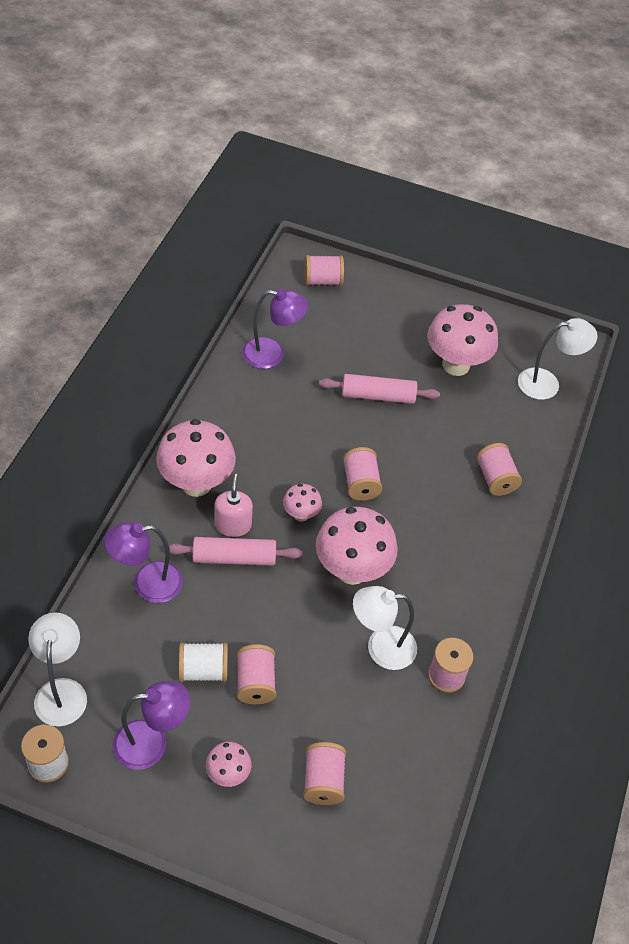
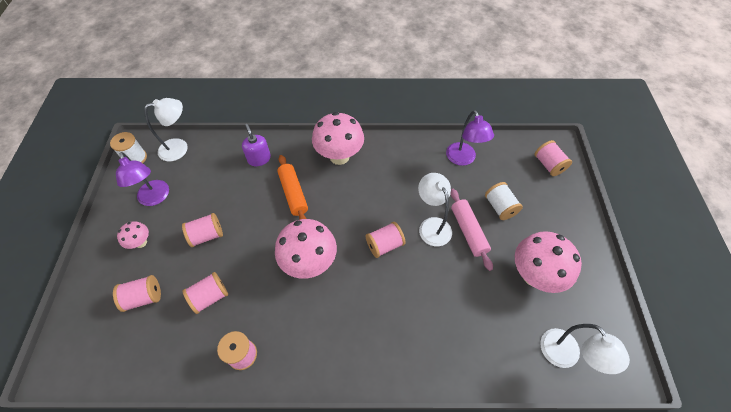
camera: 75 degrees right, 5 degrees up
(147, 584) = (259, 159): purple lamp -> purple soap dispenser
(203, 670) = (208, 206): white spool -> white spool (500, 207)
(233, 525) = (317, 185): pink soap dispenser -> none
(234, 558) = (293, 193): pink rolling pin -> orange rolling pin
(301, 515) = (341, 218): pink mushroom -> none
(381, 647) = (253, 301): white lamp -> white lamp (432, 225)
(495, 479) = (438, 340): pink spool -> pink spool (210, 297)

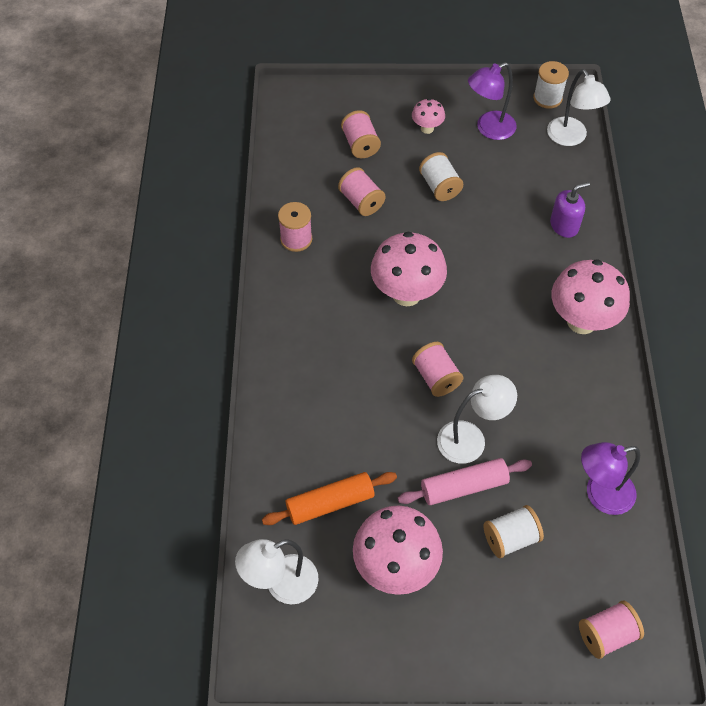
camera: 90 degrees right, 0 degrees up
(206, 235) = (439, 186): pink spool -> white spool
(293, 193) = (509, 269): orange rolling pin -> orange rolling pin (330, 503)

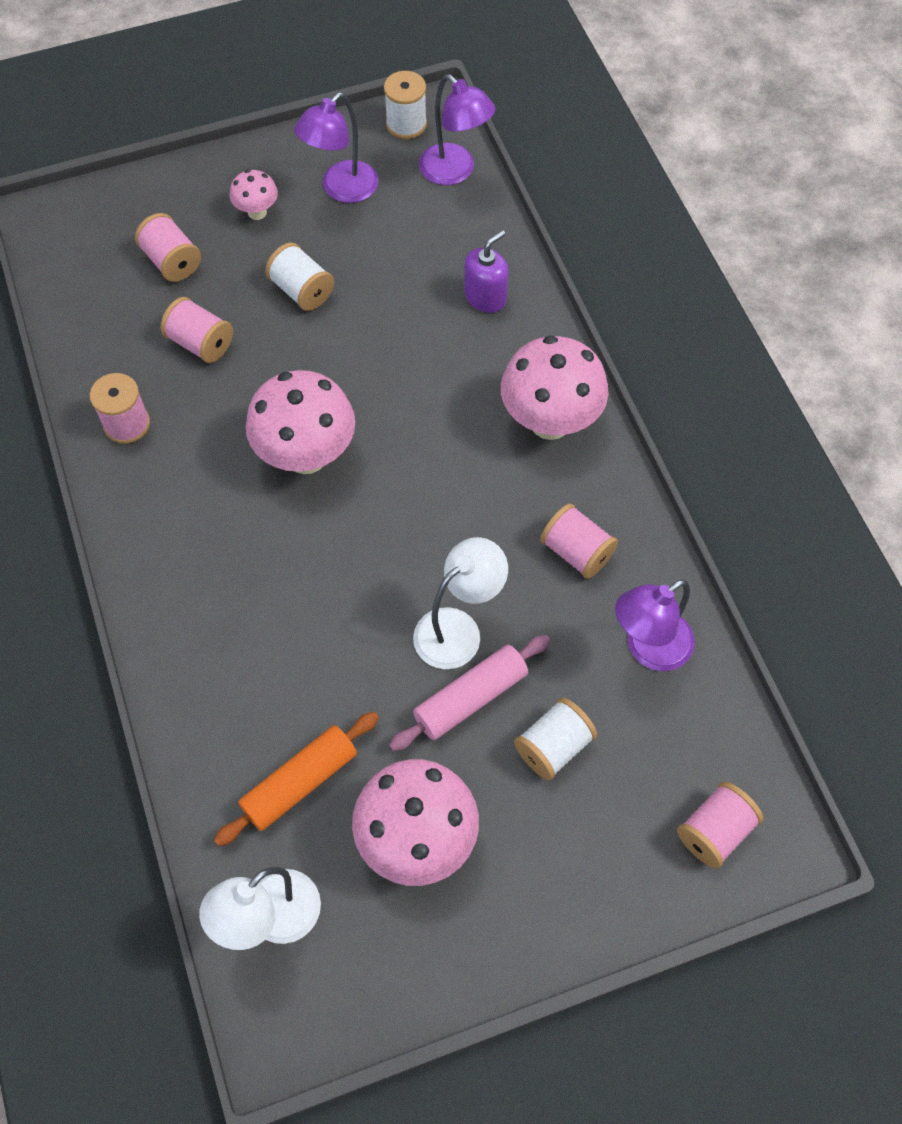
camera: 20 degrees left, 5 degrees up
(436, 377) = (384, 560): pink spool -> pink spool (576, 552)
(571, 138) = (455, 172): white lamp -> purple lamp

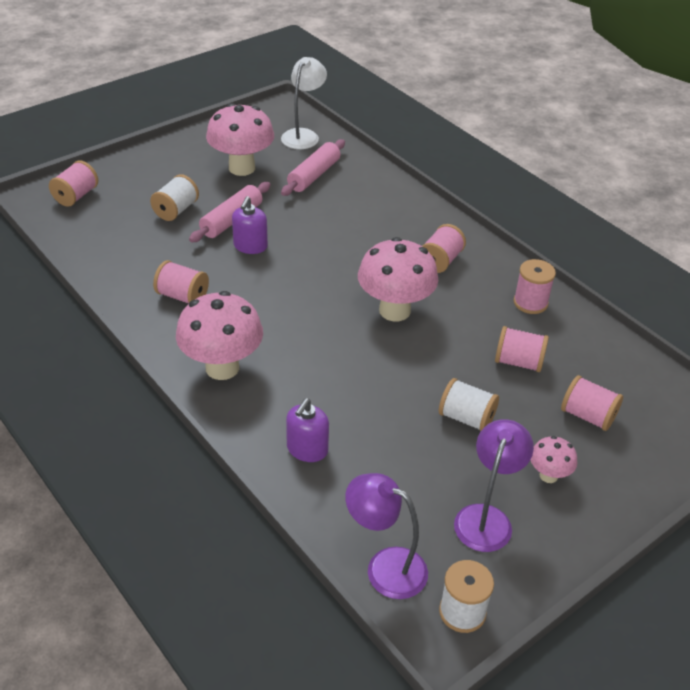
camera: 160 degrees right, 20 degrees down
(200, 527) = (440, 261): none -> pink spool
(300, 782) = (314, 175): orange rolling pin -> pink rolling pin
(458, 629) = (250, 246): white lamp -> purple soap dispenser
(648, 649) = (124, 259): purple lamp -> none

